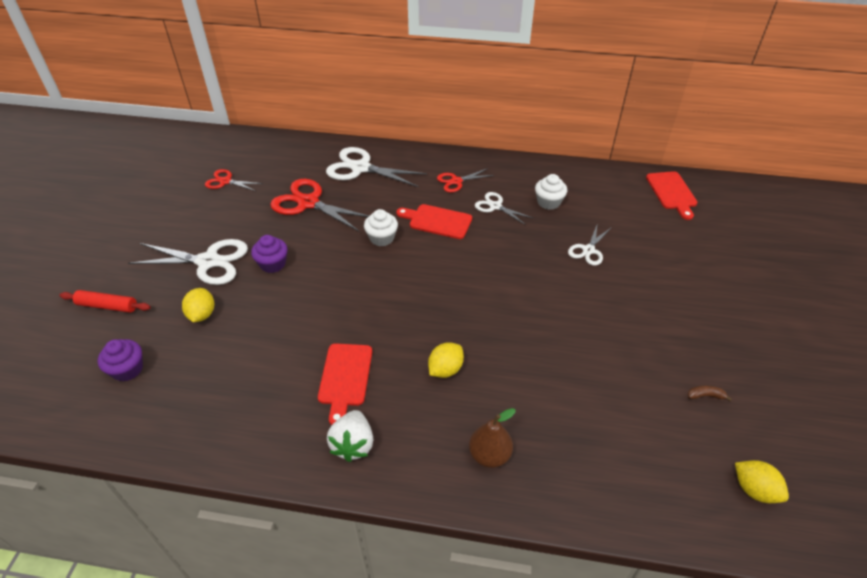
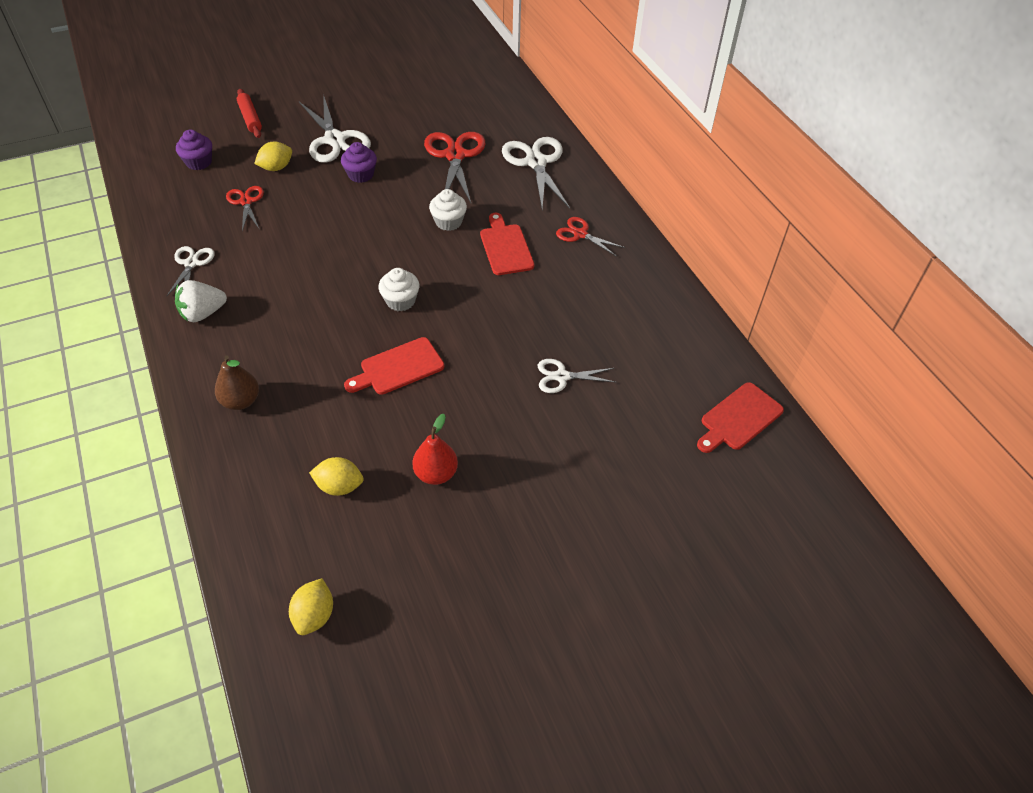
camera: 55 degrees right, 5 degrees up
(225, 181) = (438, 96): red scissors -> red scissors (246, 202)
(345, 378) = (266, 277): red cutting board -> red cutting board (398, 367)
(445, 369) = (316, 334): yellow lemon -> yellow lemon (339, 486)
(495, 206) = (567, 278): white scissors -> white scissors (191, 263)
(548, 202) = (613, 316): white cupcake -> white cupcake (400, 301)
(644, 355) = (436, 473): none -> red pear
(705, 396) = (414, 542): brown banana -> none

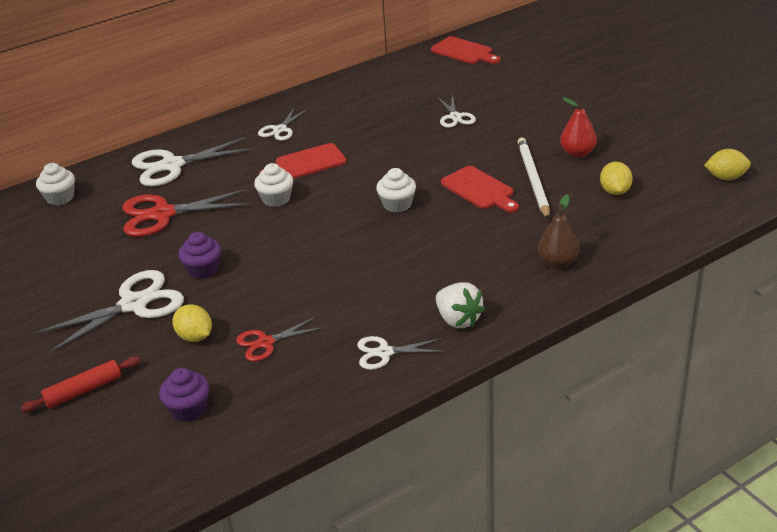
camera: 95 degrees left, 15 degrees down
(397, 417) = (533, 179): none -> white pencil
(507, 103) = (60, 198): none -> white cupcake
(580, 234) = (280, 130): red scissors -> white scissors

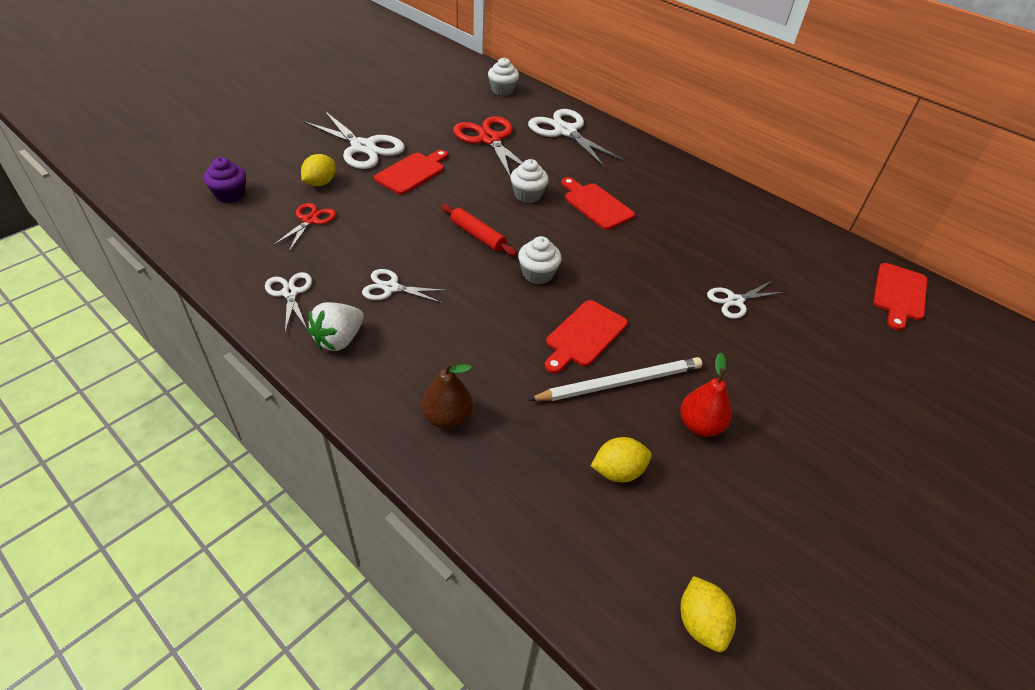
camera: 70 degrees right, 10 degrees up
(83, 390) = (260, 145): red rolling pin -> red rolling pin (478, 235)
(203, 269) = (412, 172): purple cupcake -> red cutting board
(266, 342) = (310, 220): red scissors -> red scissors turned 60 degrees clockwise
(280, 130) = (650, 180): white scissors -> white scissors (391, 288)

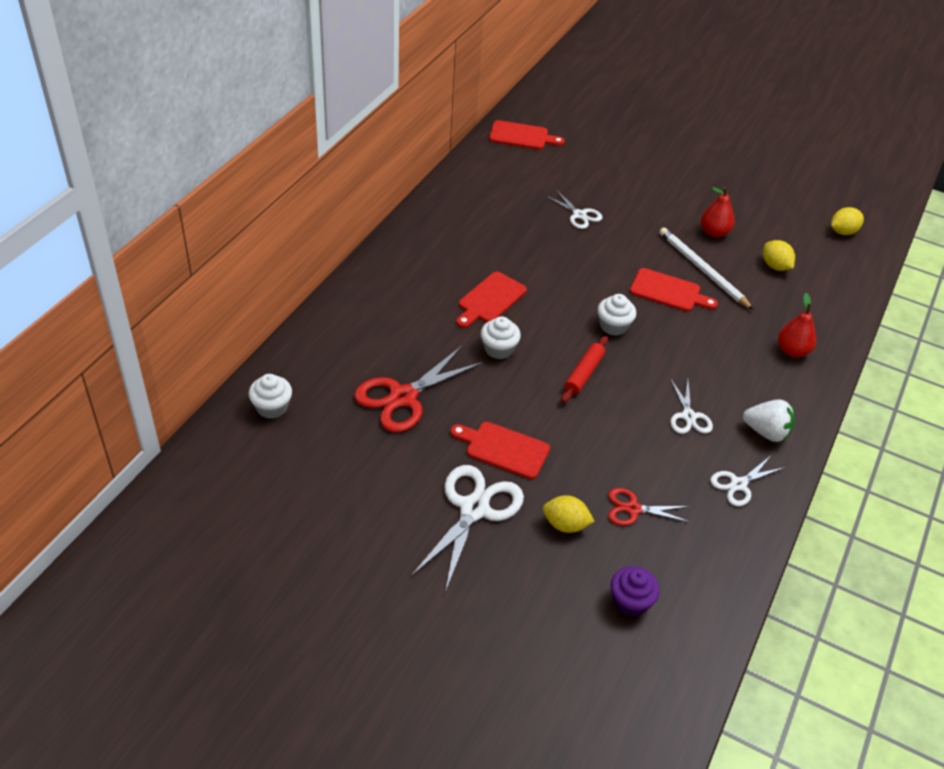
camera: 105 degrees left, 0 degrees up
(447, 417) = (792, 351): brown pear -> red pear
(565, 131) = (357, 336): white scissors -> none

